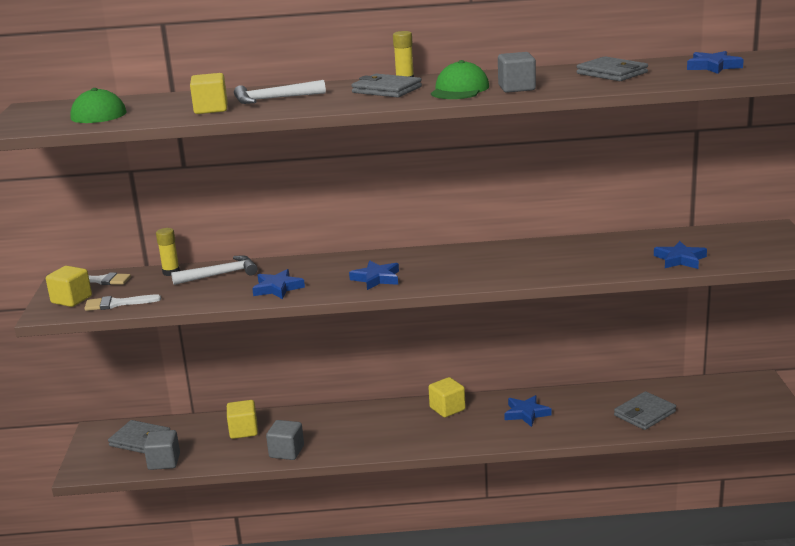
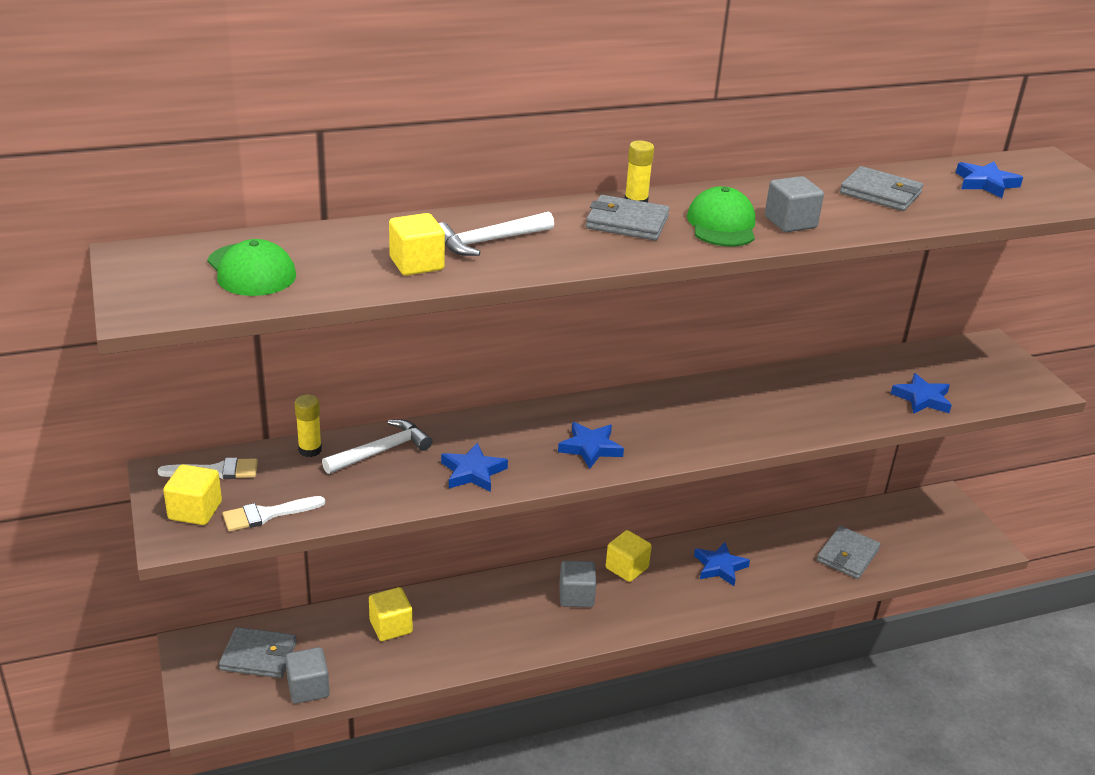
camera: 20 degrees left, 10 degrees up
(286, 452) = (461, 654): grey cube -> grey cube (576, 596)

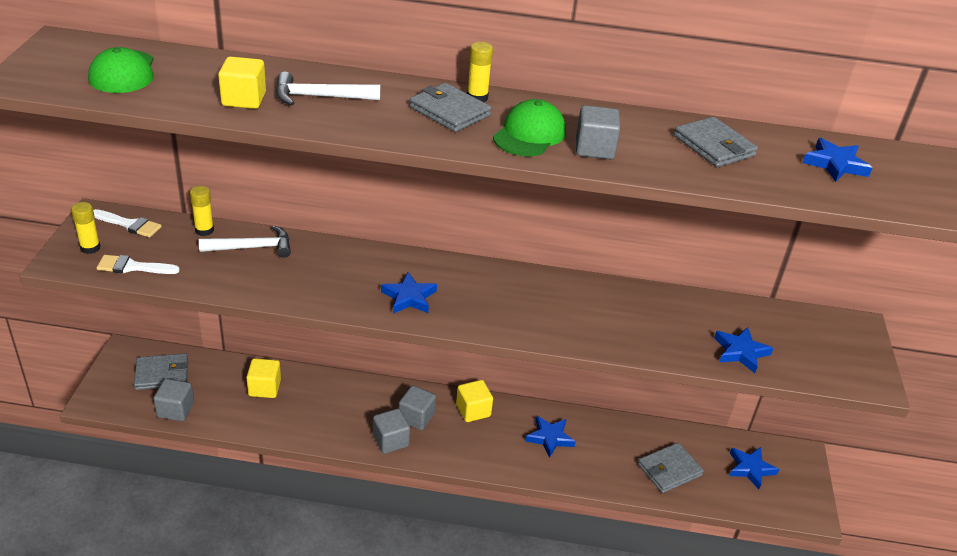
camera: 25 degrees right, 5 degrees up
(195, 511) = (90, 248): yellow cube -> yellow glue stick
(259, 656) = (162, 374): grey wallet -> grey wallet turned 45 degrees counterclockwise
(473, 472) = (302, 285): blue star -> blue star (750, 468)
(569, 629) = (390, 440): none -> grey cube

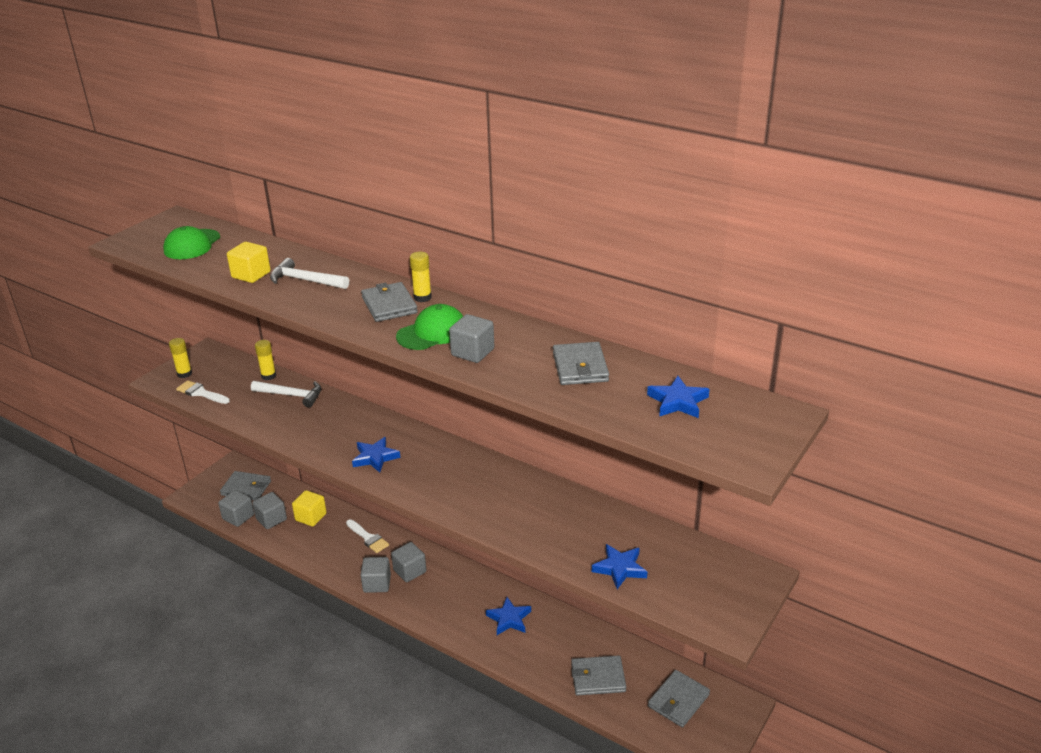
camera: 30 degrees right, 5 degrees down
(129, 224) = (222, 362): white brush -> white brush (368, 538)
(219, 402) = (271, 519): none -> grey cube
(473, 410) = (460, 578): yellow cube -> none
(750, 468) = (678, 700): blue star -> grey wallet

